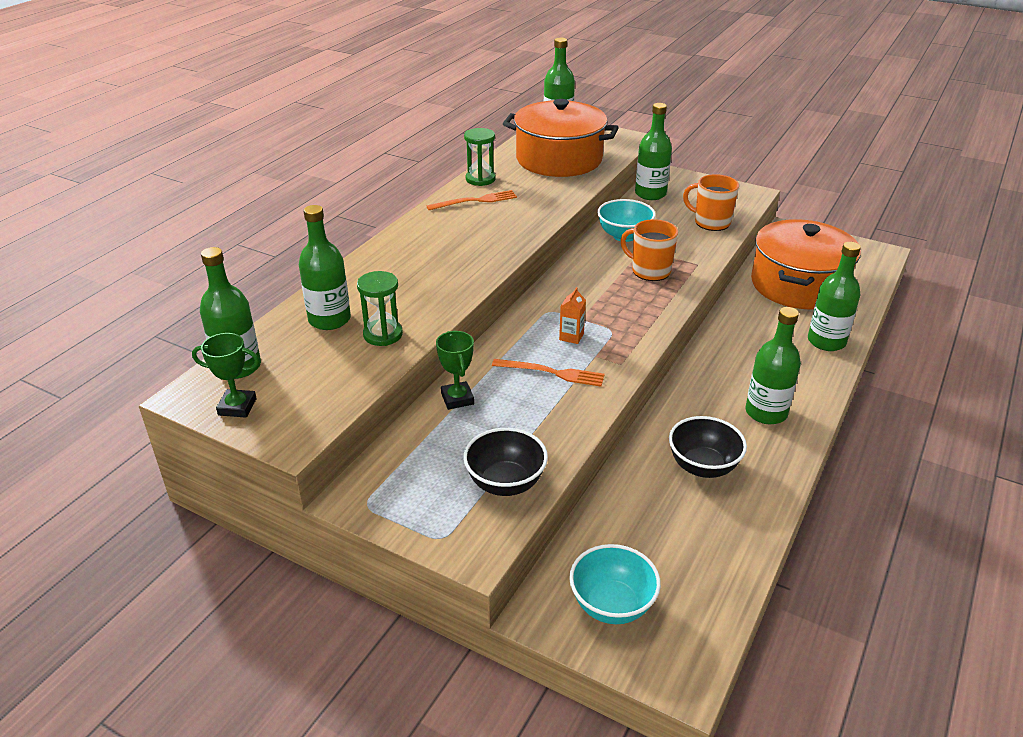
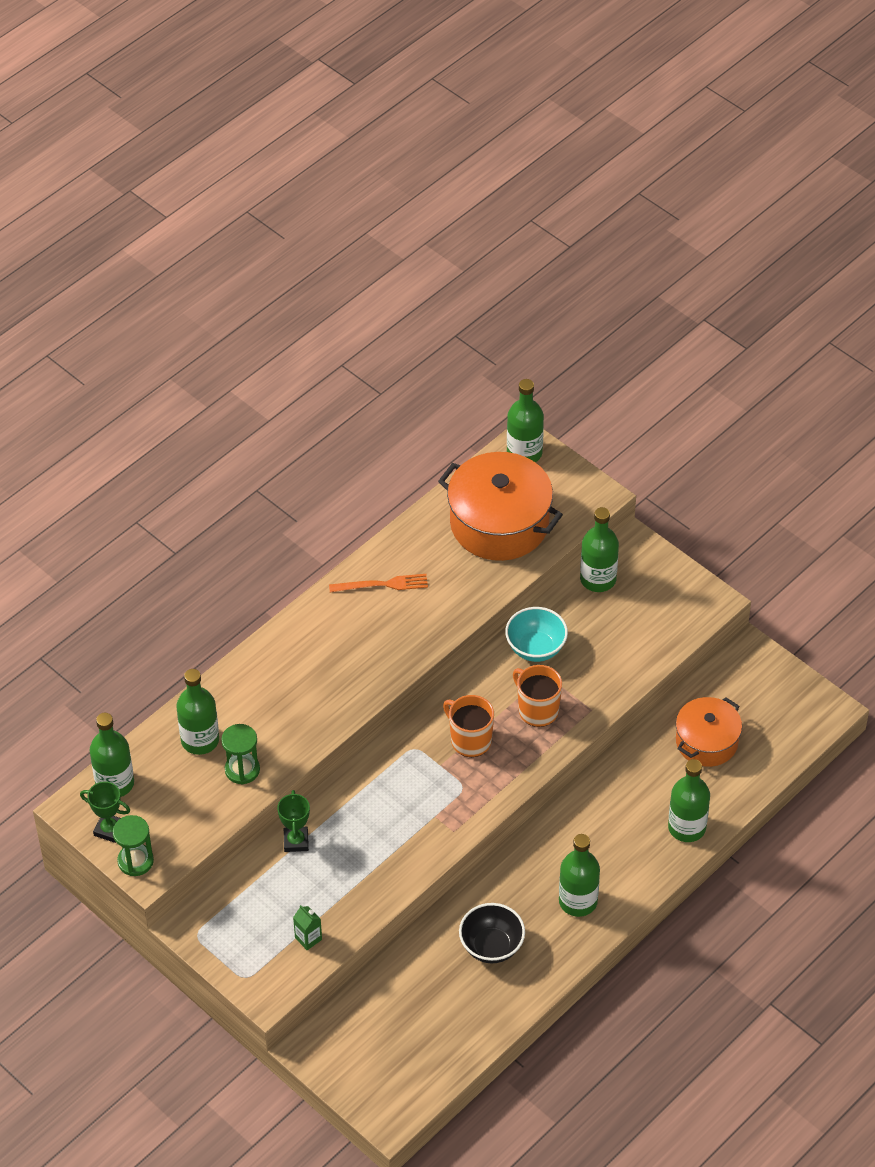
camera: 15 degrees right, 15 degrees up
(480, 179) = (400, 545): green hourglass -> green hourglass (135, 861)
(505, 483) = (308, 938): black bowl -> green carton
(552, 373) = (388, 828): orange fork -> none
(571, 336) = (422, 787): orange carton -> none
(612, 605) = (362, 1053): turquoise bowl -> none
(711, 222) = (640, 644): orange mug -> orange mug (470, 740)
(798, 285) = (706, 742): orange pot -> orange pot, size x0.61

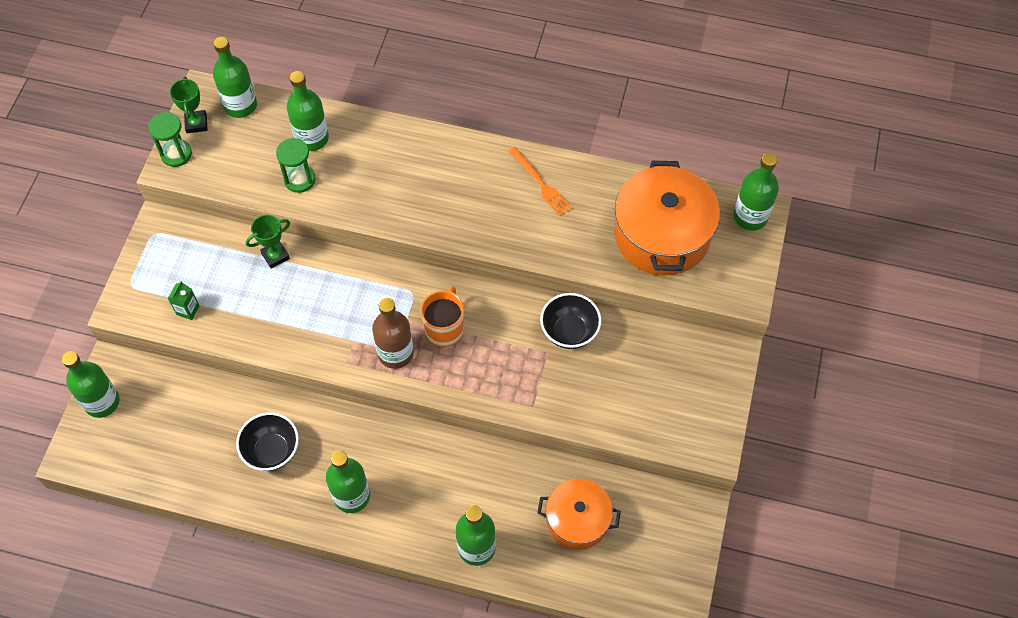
camera: 60 degrees right, 10 degrees up
(469, 789) = (395, 353): none -> brown bottle
(535, 648) = (569, 332): turquoise bowl -> black bowl
(537, 710) = (506, 364): orange mug -> none
(598, 579) = (674, 344): green bottle -> green bottle (102, 402)

